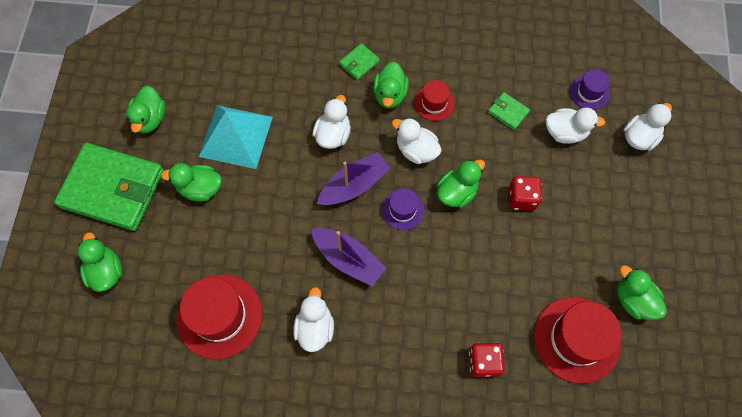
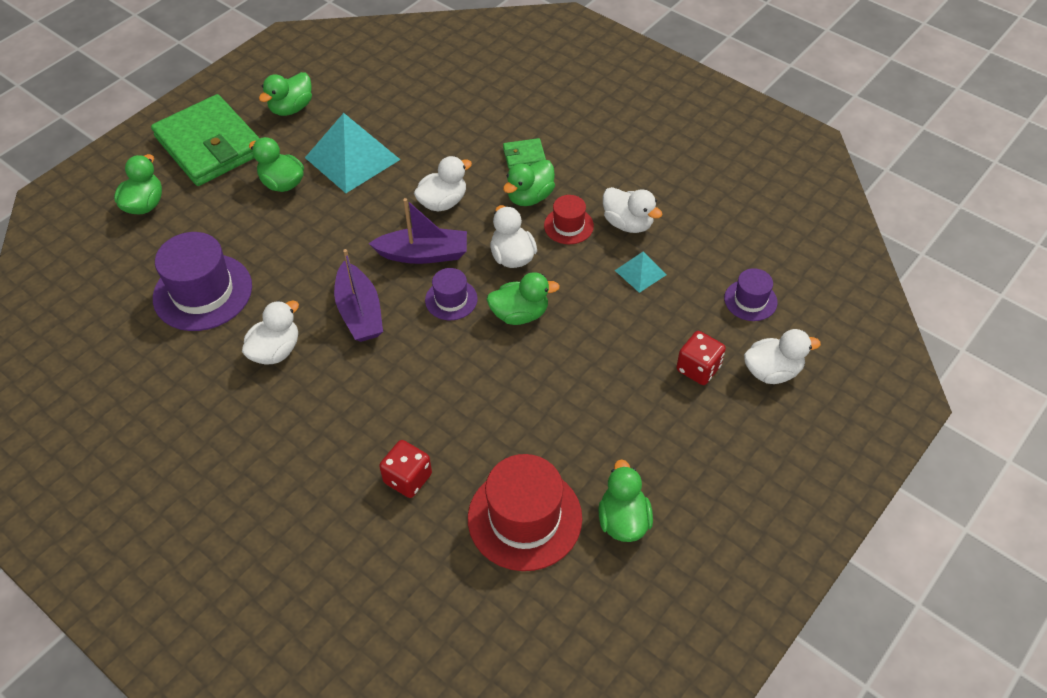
camera: 35 degrees right, 15 degrees down
(219, 316) = (203, 292): red hat -> purple hat
(508, 112) = (640, 272): green wallet -> turquoise pyramid
(521, 198) = (584, 356): red dice -> red dice (698, 368)
(565, 133) = (688, 323): white duck -> white duck (628, 223)

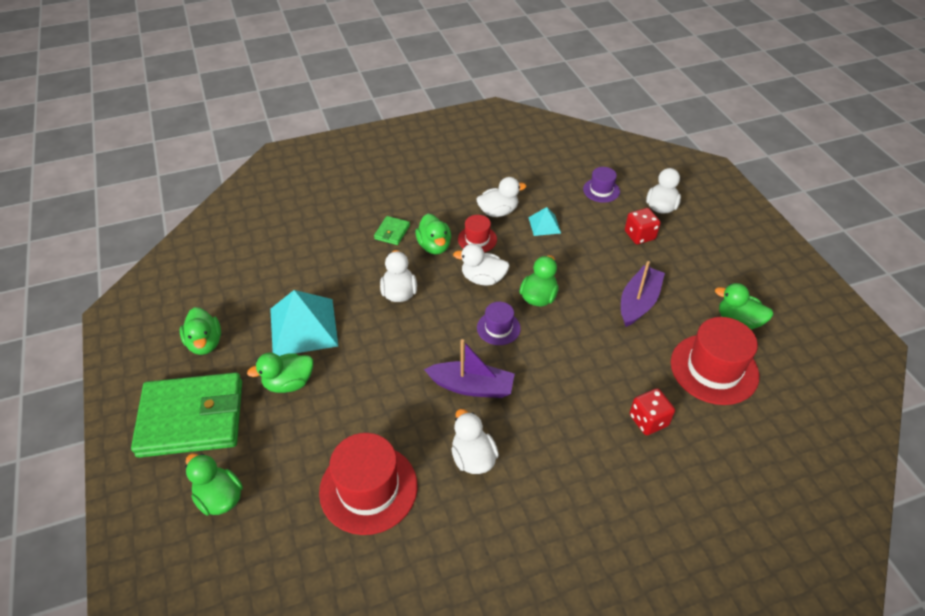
camera: 60 degrees left, 5 degrees down
(203, 292) = (368, 488): purple hat -> red hat
(423, 254) = (442, 325): purple boat -> purple boat (638, 302)

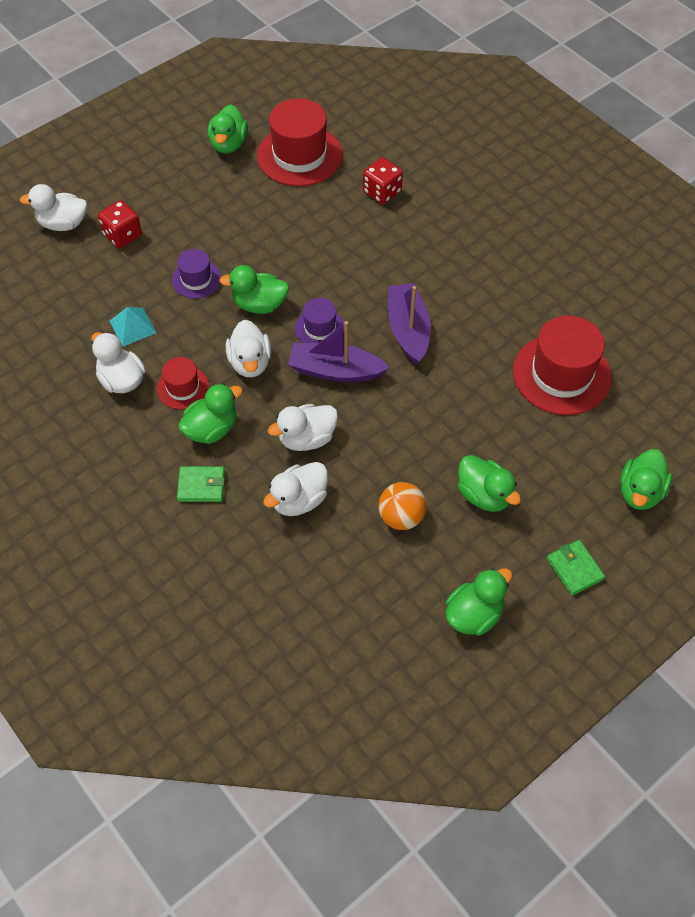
camera: 110 degrees left, 10 degrees up
(192, 418) = (574, 569): green wallet -> green wallet, size x0.41
(303, 327) = (401, 517): turquoise pyramid -> orange ball
(473, 458) = (487, 306): white duck -> white duck (299, 500)
(601, 190) = (46, 284): purple hat -> purple hat (196, 279)
(638, 302) = (233, 220): purple boat -> purple boat (335, 370)

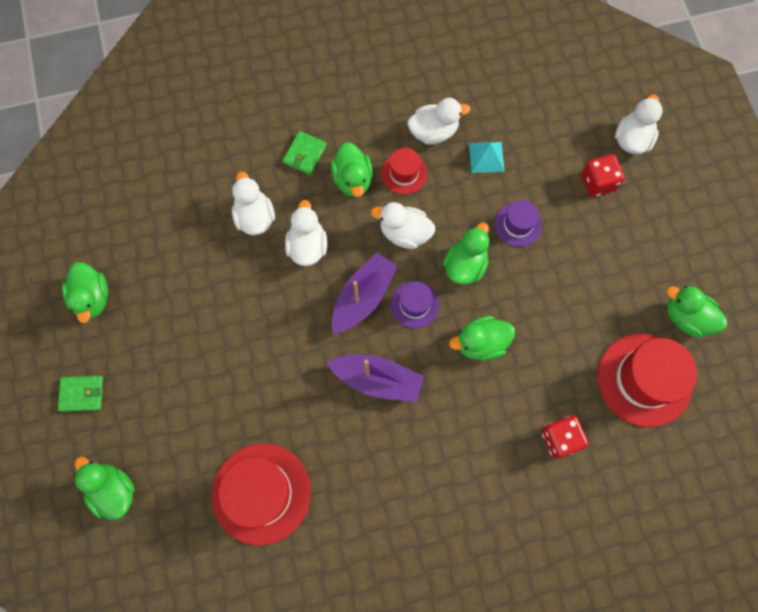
camera: 115 degrees right, 15 degrees up
(401, 517) = (199, 285): orange ball -> none
(484, 495) = (182, 358): green duck -> green duck (480, 343)

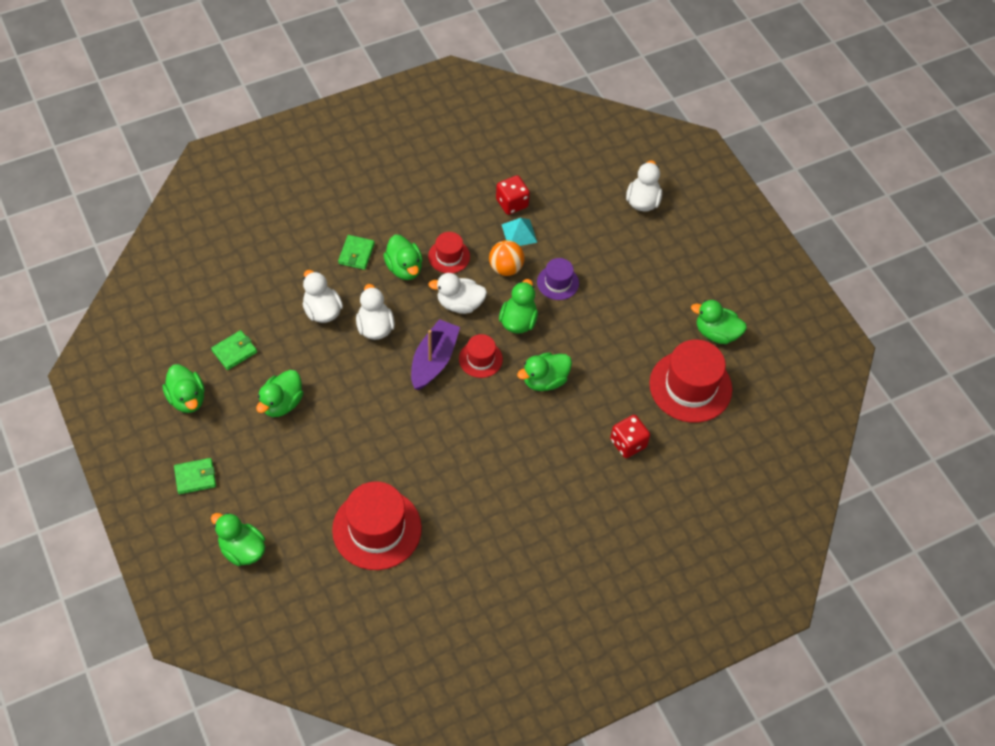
camera: 15 degrees left, 15 degrees down
(153, 250) = (234, 351): none -> green wallet
(190, 321) = (281, 403): none -> green duck
(377, 380) = (460, 423): purple boat -> none
(414, 304) = (480, 359): purple hat -> red hat
(433, 132) = (468, 219): white duck -> none
(463, 197) = (506, 268): none -> orange ball
(597, 182) = (620, 239): red dice -> red dice (512, 203)

